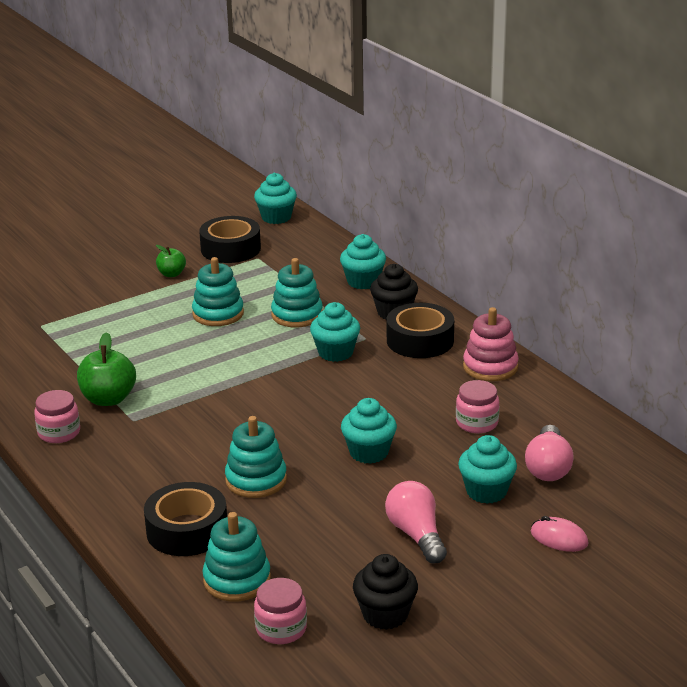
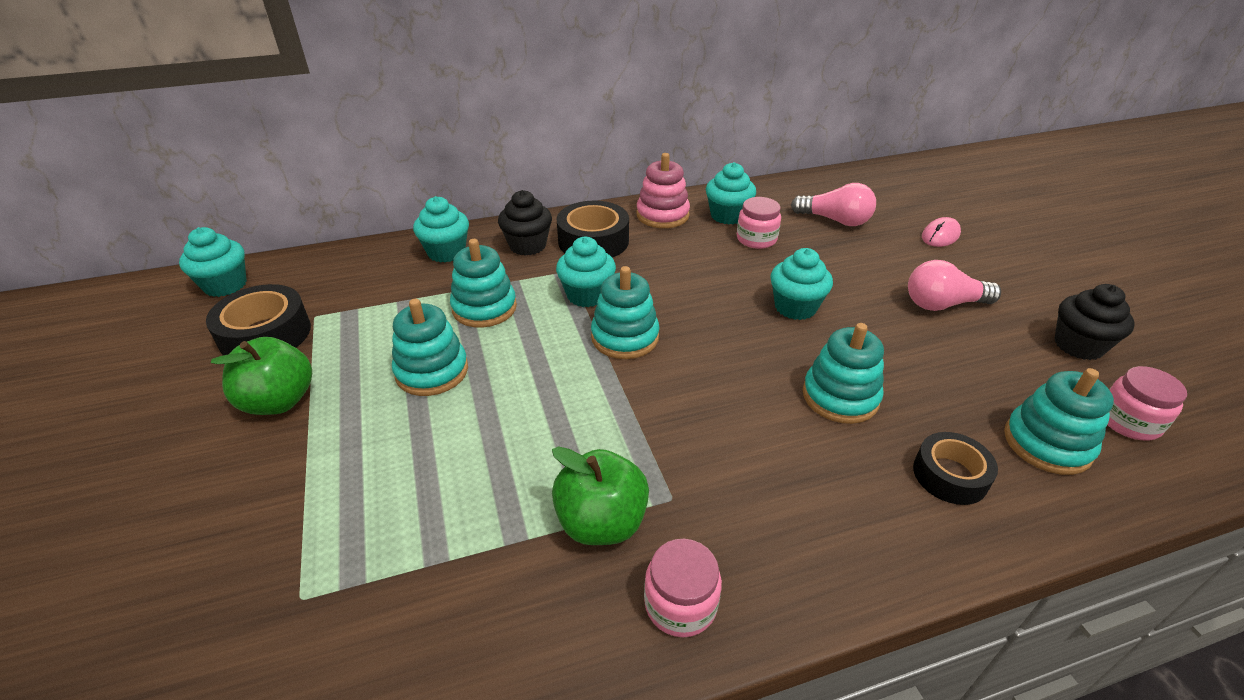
camera: 75 degrees left, 10 degrees up
(171, 274) = (279, 401): green apple -> green apple, size x1.70
(187, 530) = (950, 475): black tape -> black tape, size x0.66
(288, 378) = (625, 337): none -> turquoise stacking toy
(486, 491) = (870, 255): turquoise cupcake -> turquoise cupcake (727, 216)

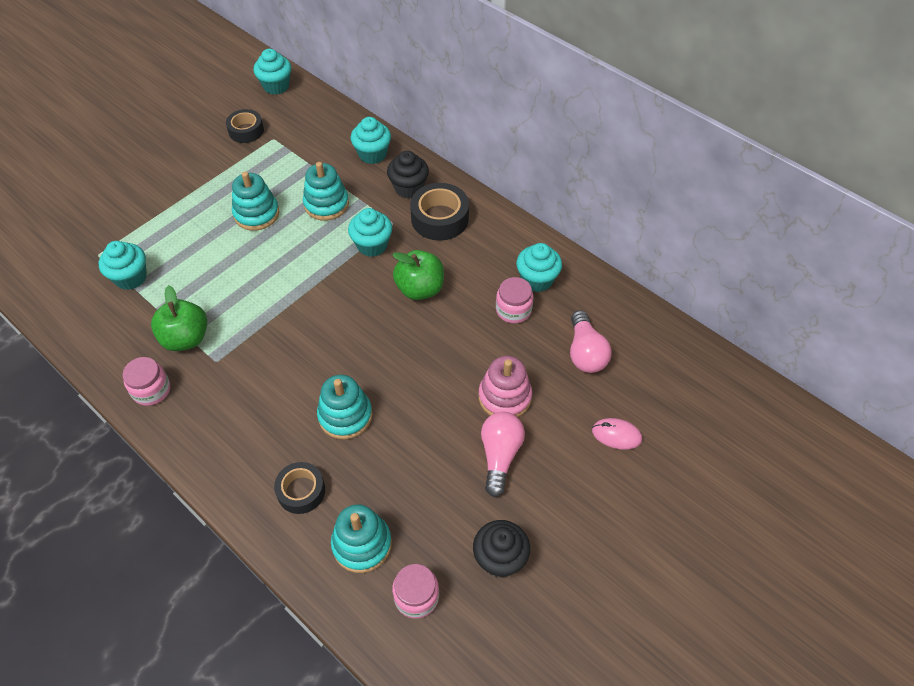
camera: 60 degrees right, 15 degrees up
(265, 334) = (246, 131): black tape -> black tape, size x0.66
(279, 401) = (201, 170): green apple -> green apple (420, 289)
(625, 337) = (339, 284): turquoise stacking toy -> none
(662, 215) = (506, 241): pink stacking toy -> pink stacking toy (504, 397)
(795, 307) = (433, 363): turquoise cupcake -> turquoise cupcake (131, 278)
(942, 304) = (500, 455): pink light bulb -> pink light bulb turned 45 degrees clockwise

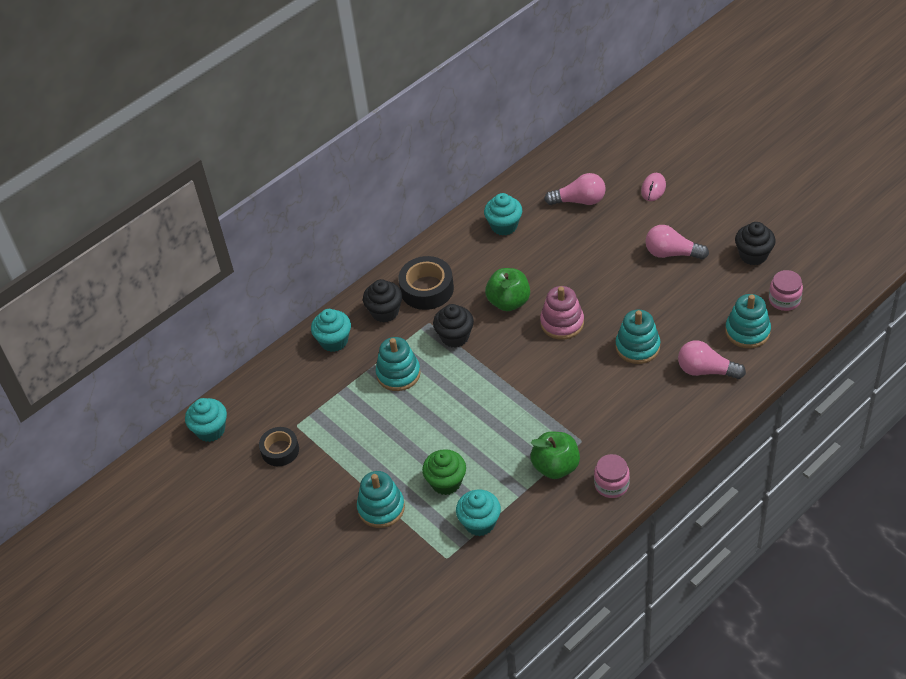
camera: 80 degrees left, 5 degrees down
(185, 249) = (446, 482): none -> green cupcake
(256, 214) = (405, 429): turquoise stacking toy -> turquoise stacking toy (381, 508)
(301, 491) = (706, 370): black tape -> pink light bulb
(372, 245) = (455, 336): turquoise cupcake -> black cupcake
(504, 397) = (620, 249): pink stacking toy -> pink stacking toy (562, 323)
(513, 310) = (535, 241): pink jar -> none

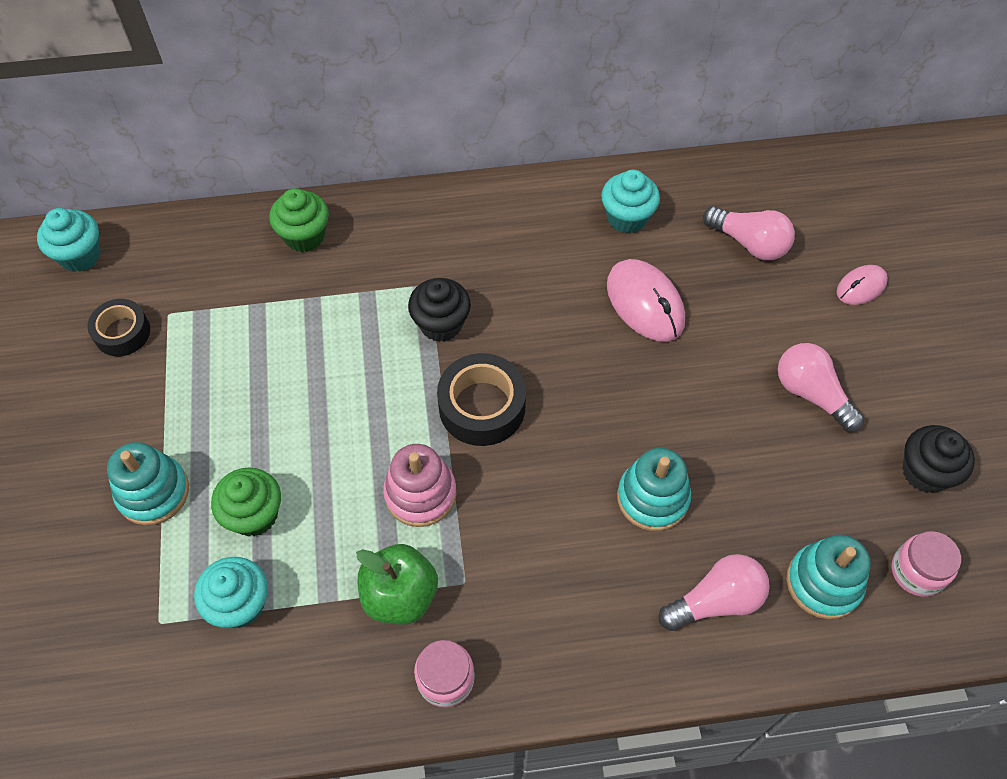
camera: 30 degrees right, 10 degrees up
(334, 341) = (304, 236): turquoise cupcake -> green cupcake
(385, 312) = (392, 237): black cupcake -> none
(398, 374) = (334, 327): turquoise stacking toy -> none
(427, 289) = (465, 240): black tape -> black tape (482, 406)
(509, 302) = (545, 321): green apple -> none
(552, 261) = (645, 303): none -> pink mouse
(562, 323) = (585, 395): pink stacking toy -> pink stacking toy (420, 494)
(706, 370) = (716, 601): pink light bulb -> pink light bulb turned 105 degrees clockwise

